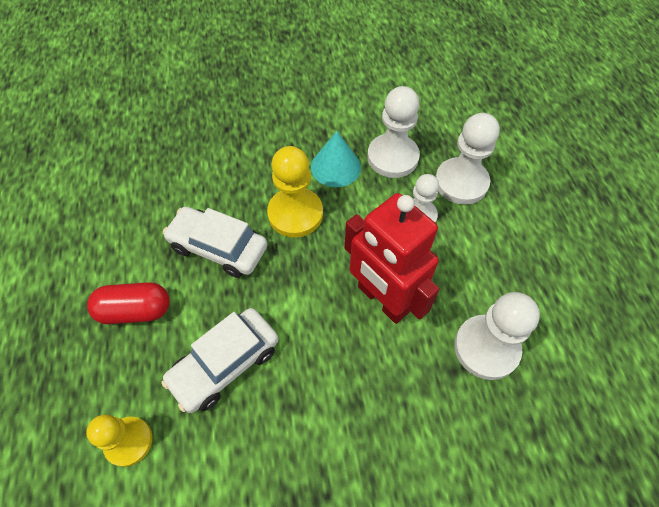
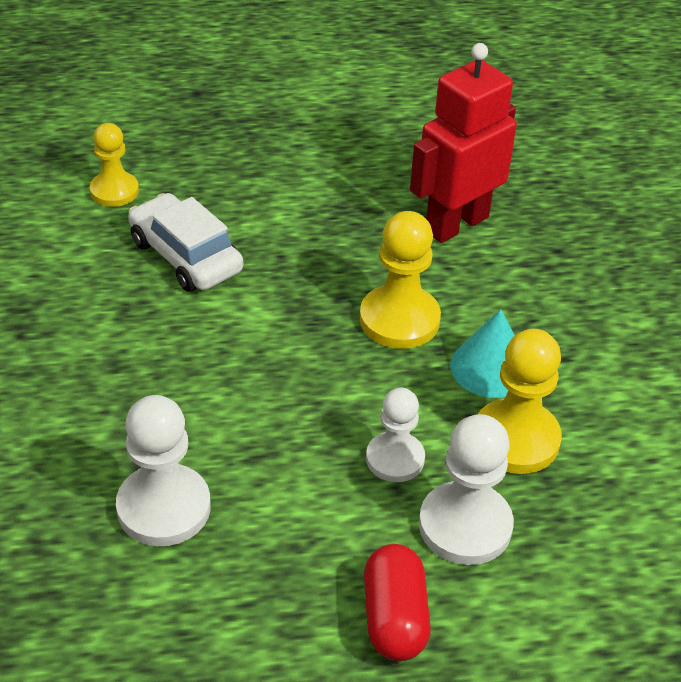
camera: 90 degrees right, 15 degrees down
(135, 310) = (263, 185): red capsule -> red capsule (394, 618)
(218, 248) = (345, 247): white car -> none
(382, 299) = (252, 402): red robot -> red robot (456, 224)
(392, 157) = (515, 439): white pawn -> yellow pawn

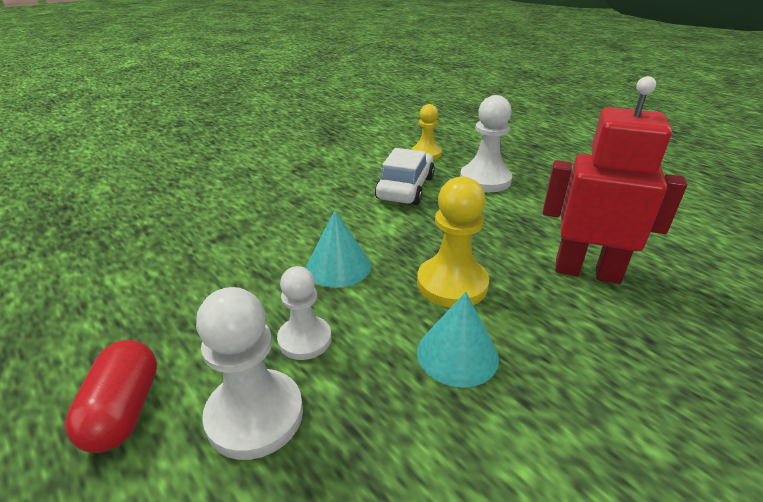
camera: 60 degrees right, 10 degrees down
(164, 508) = (191, 257): white pawn -> white pawn (485, 180)
(298, 387) = (338, 266): none -> turquoise cone
(394, 618) = (124, 411): red capsule -> red capsule turned 60 degrees counterclockwise
(515, 439) = (387, 408): yellow pawn -> none

